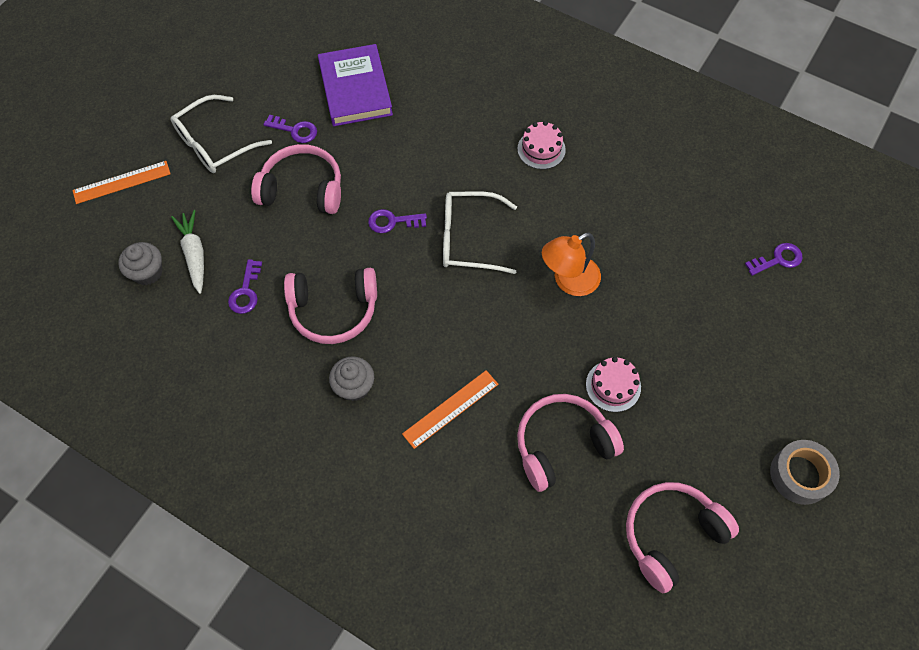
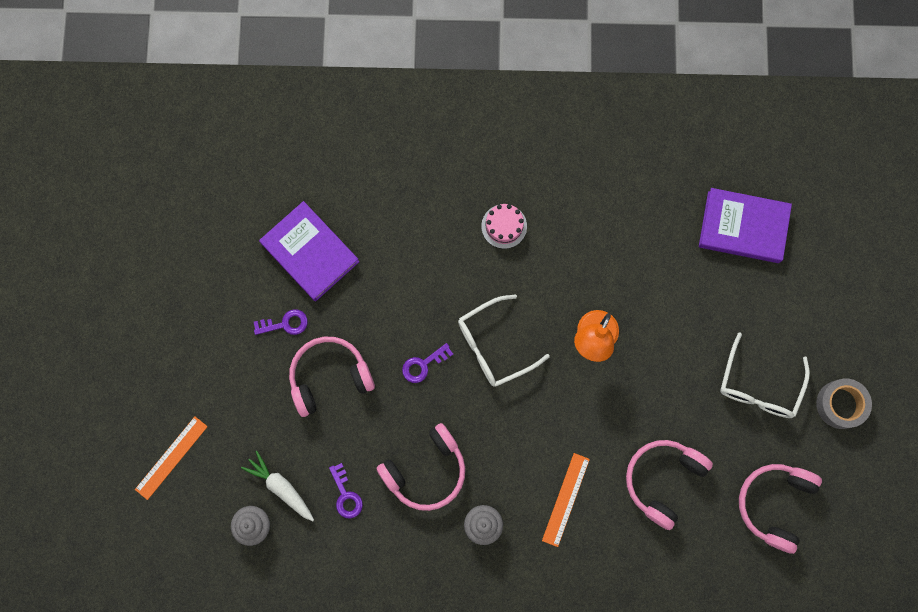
camera: 30 degrees left, 15 degrees up
(214, 143) = (224, 375): white glasses -> white glasses (758, 386)
(613, 386) = (674, 410): pink cake -> none
(778, 259) = (743, 227): purple key -> purple book

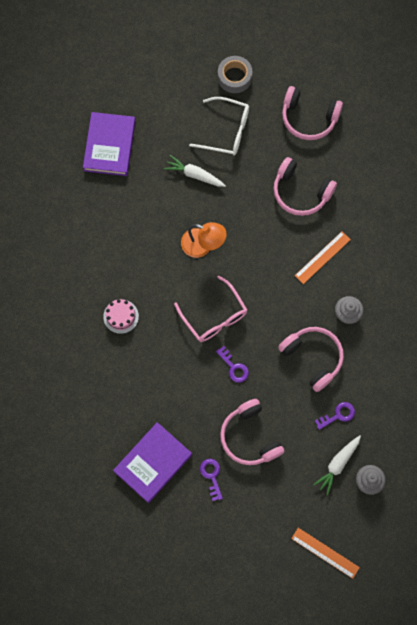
camera: 95 degrees left, 5 degrees down
(494, 345) = (214, 316): white glasses -> pink glasses
(566, 499) = (322, 257): orange ruler -> orange ruler turned 60 degrees counterclockwise
(695, 336) = (194, 175): none -> white carrot

